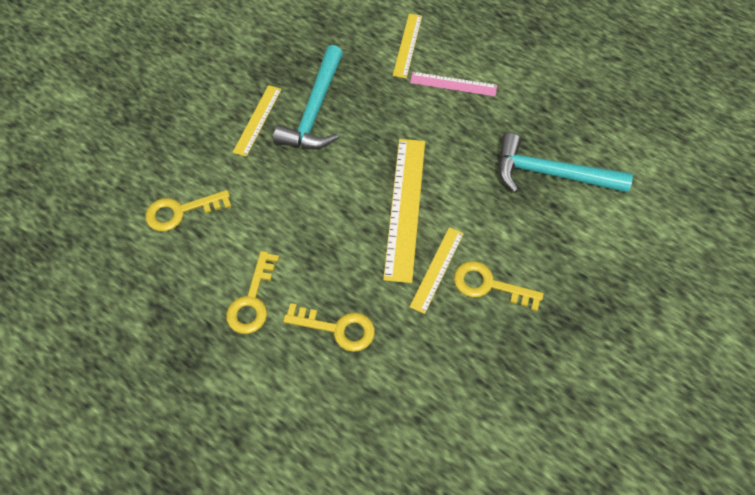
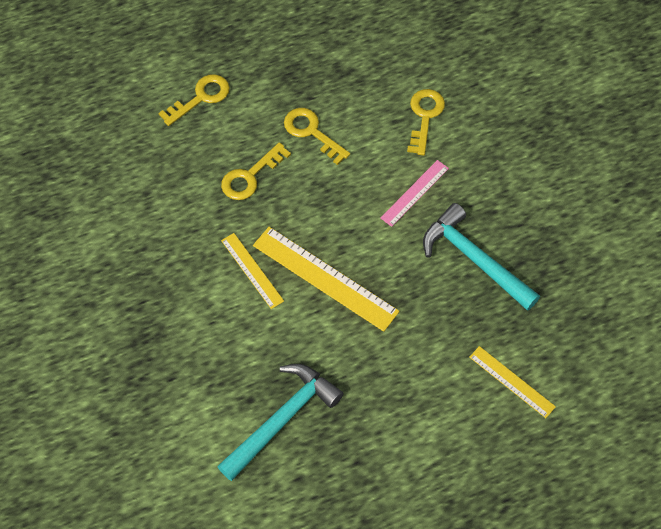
camera: 120 degrees right, 0 degrees up
(257, 120) = (489, 209): yellow ruler -> none
(453, 84) = (437, 396): pink ruler -> pink ruler (414, 193)
(489, 285) = (212, 300): yellow key -> yellow key (201, 98)

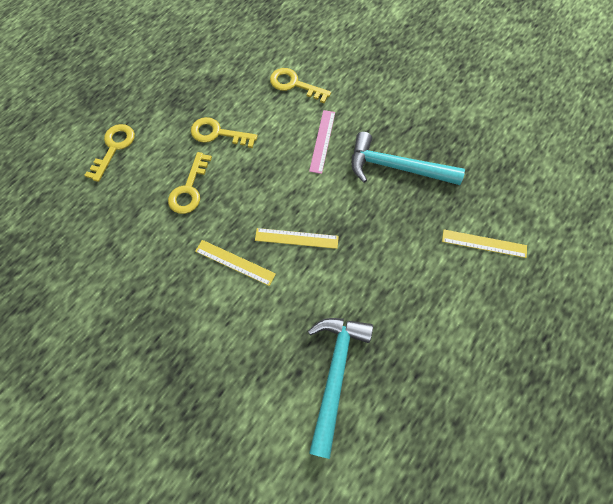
camera: 30 degrees left, 5 degrees up
(325, 278) = (296, 238): yellow ruler -> yellow ruler, size x0.58
(424, 117) = (294, 85): yellow key -> yellow key turned 45 degrees counterclockwise

